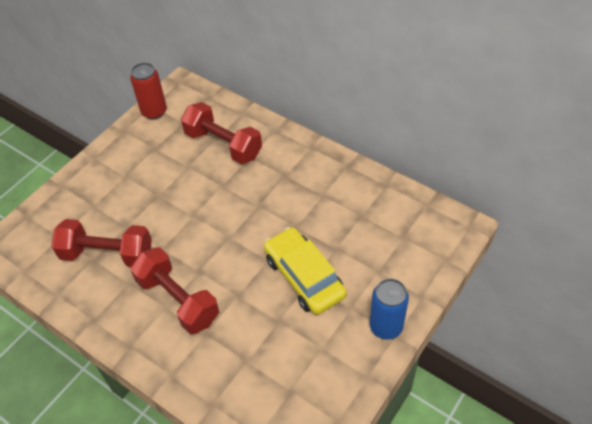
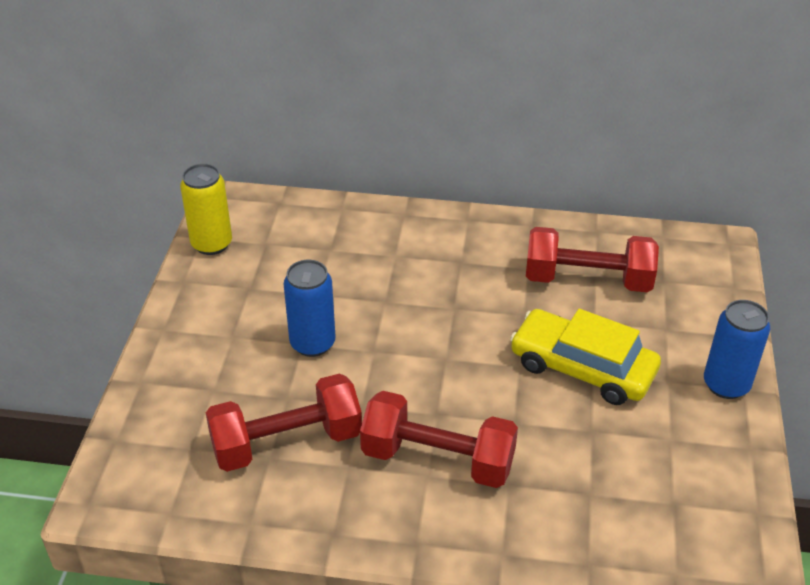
camera: 30 degrees left, 10 degrees down
(154, 112) = (211, 244): red can -> yellow can
(163, 197) = (312, 343): none -> blue can
(223, 144) = (347, 253): red dumbbell -> red dumbbell (587, 280)

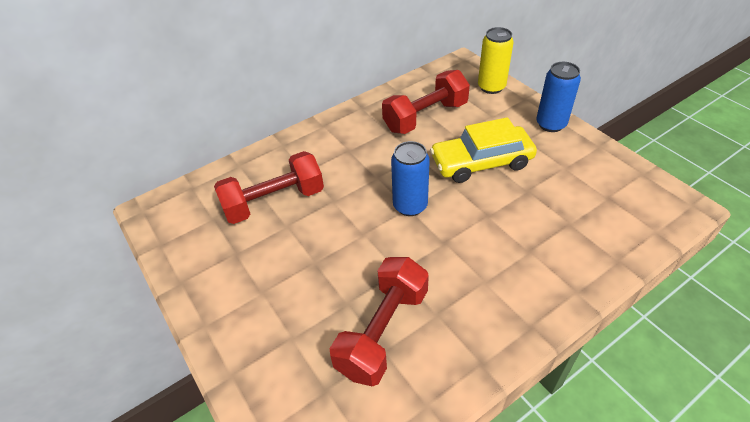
camera: 40 degrees left, 5 degrees up
(211, 244) = (173, 243): yellow can -> yellow can (491, 87)
(312, 343) = (321, 257): blue can -> blue can (410, 206)
(437, 459) = (478, 267): red dumbbell -> red dumbbell (274, 202)

